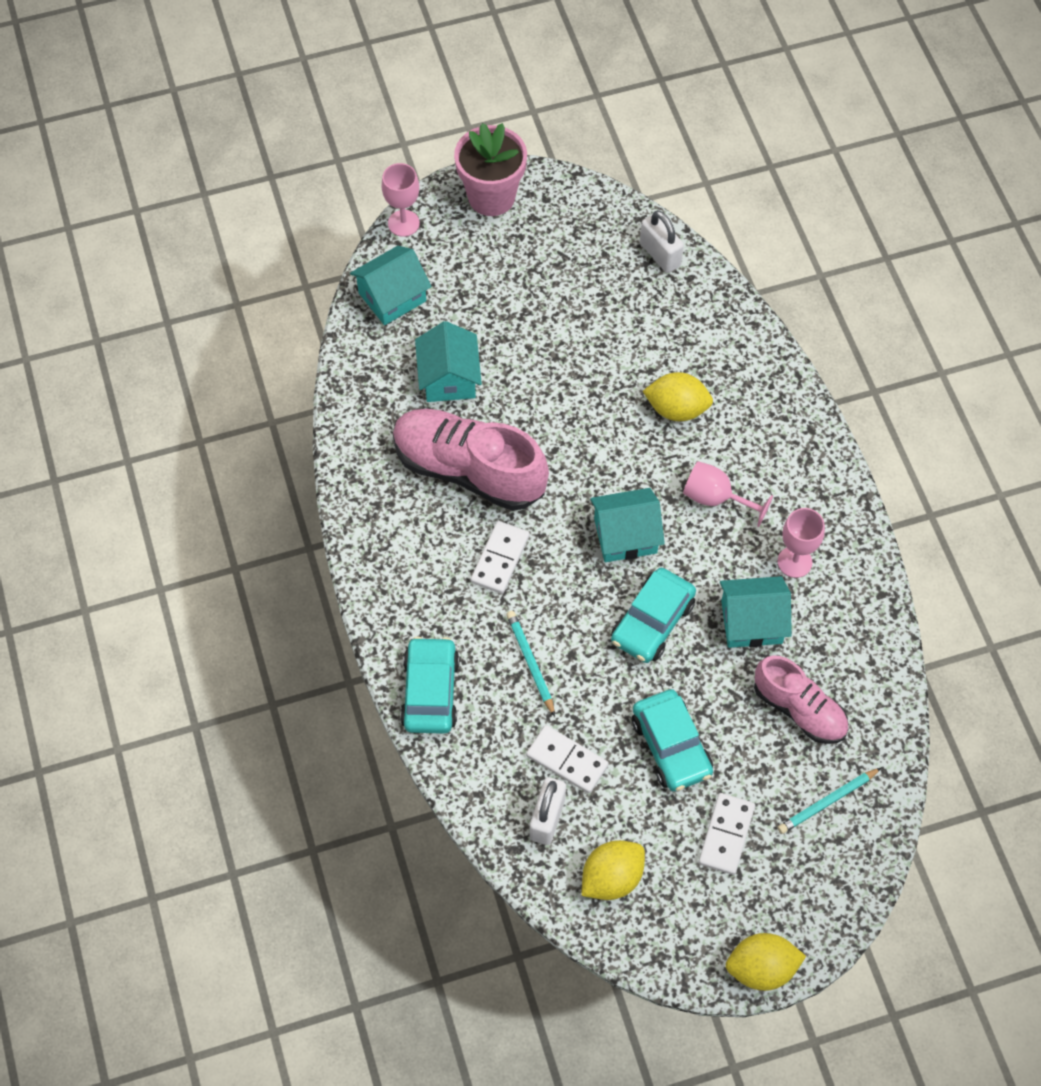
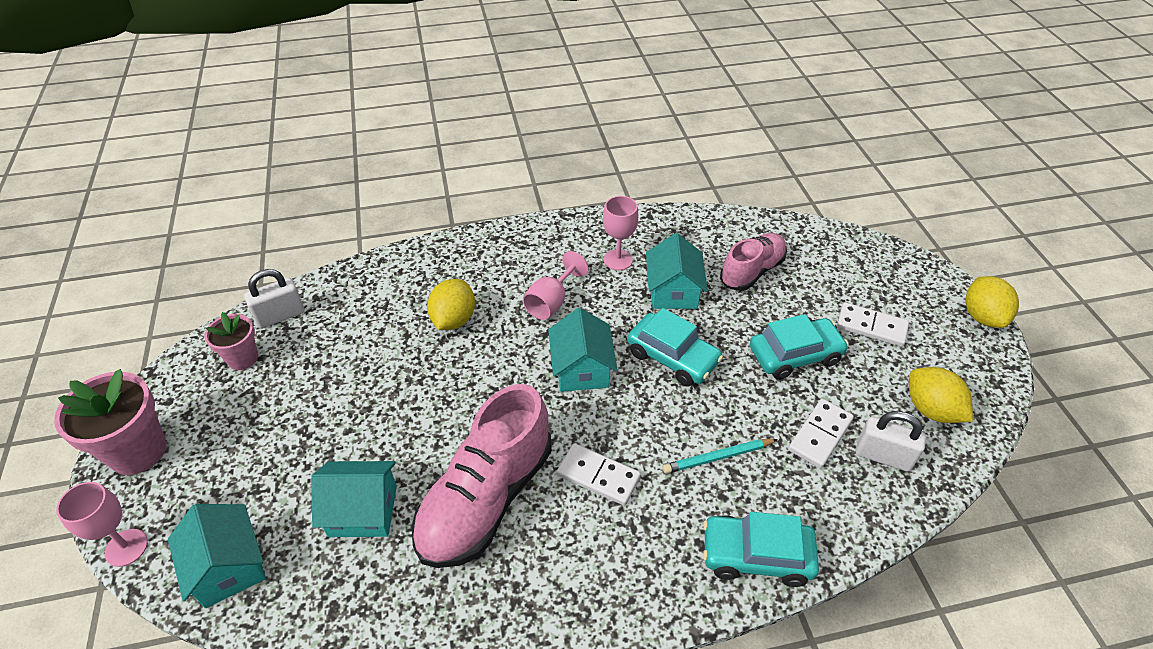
camera: 85 degrees left, 15 degrees down
(601, 240) = (243, 358): none -> pink flower pot
(827, 802) = (830, 264): turquoise pencil -> none

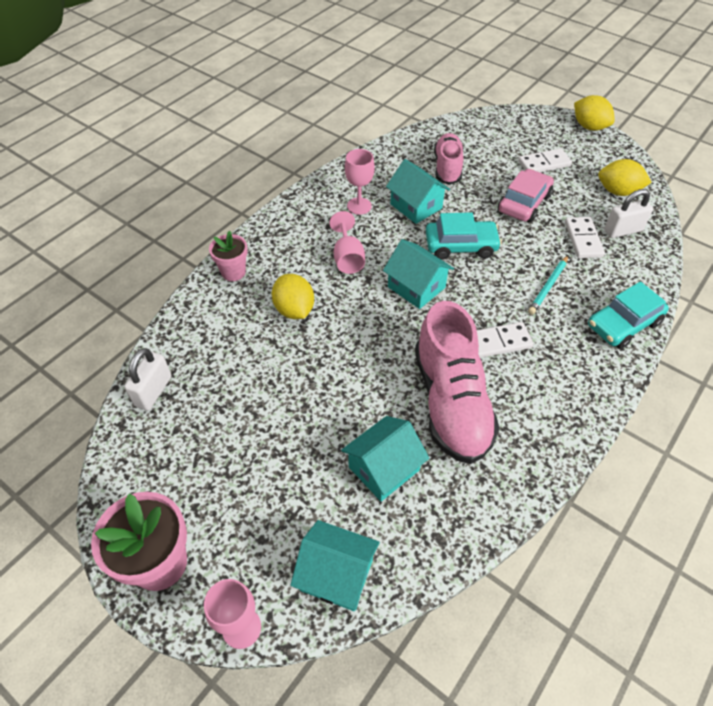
camera: 40 degrees left, 5 degrees up
(243, 358) = (161, 440): pink flower pot -> pink flower pot (233, 272)
(795, 355) = (524, 203): turquoise car -> pink car

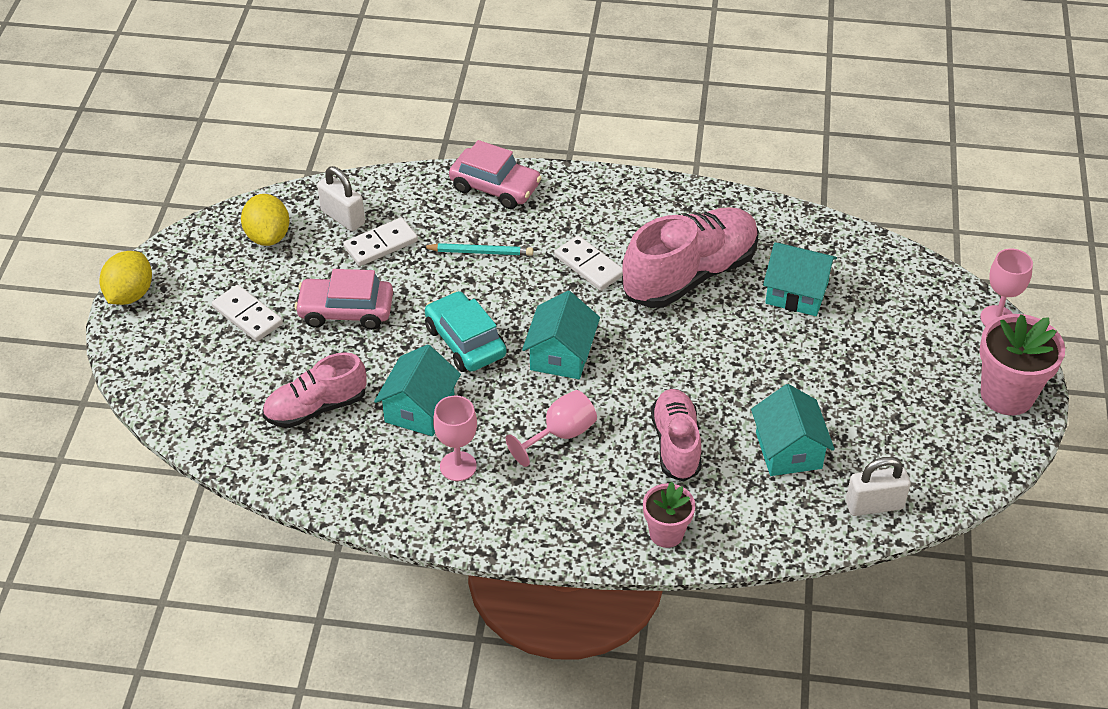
camera: 120 degrees left, 5 degrees down
(294, 310) = (676, 444): yellow lemon -> pink shoe
(336, 574) = (909, 283): turquoise house -> turquoise house (788, 450)
(623, 324) = (495, 187): turquoise car -> pink car

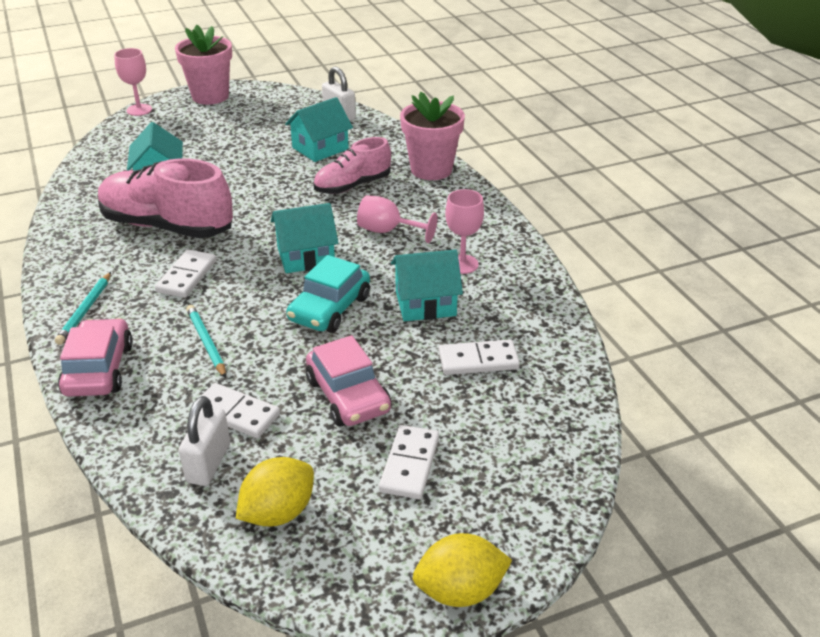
camera: 120 degrees left, 10 degrees down
(316, 408) = (478, 360): pink shoe -> white domino
(583, 194) = (85, 310): none -> turquoise pencil
(666, 533) = (431, 170): pink flower pot -> pink flower pot, size x1.66

